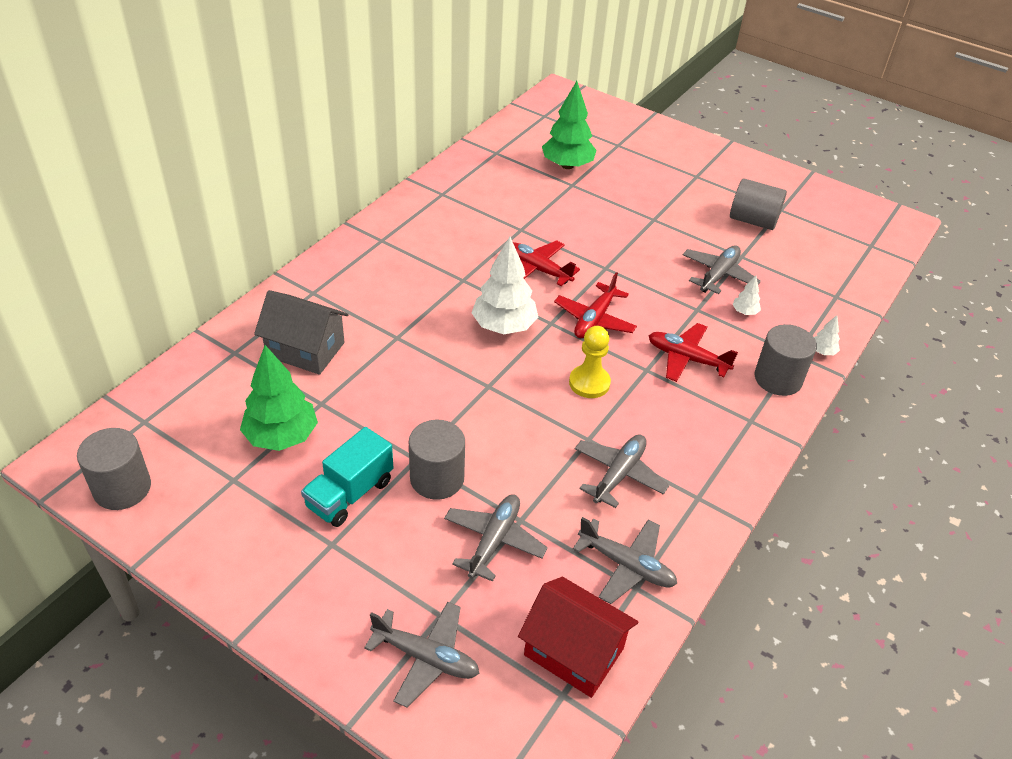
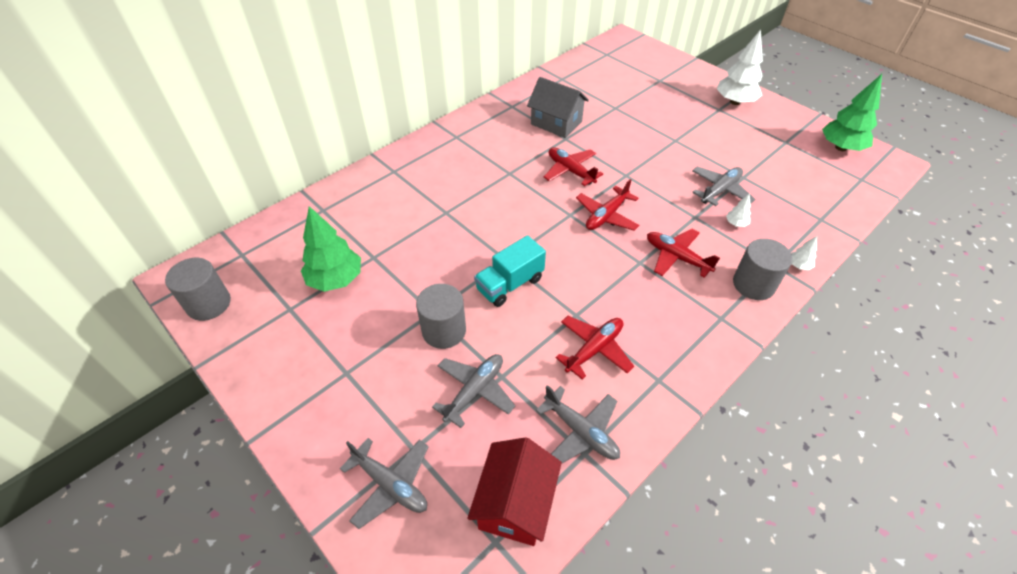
camera: 15 degrees right, 5 degrees up
(305, 349) = (374, 214): grey house -> grey house (556, 123)
(350, 494) = (372, 333): turquoise truck -> turquoise truck (510, 284)
(504, 326) = (531, 213): white tree -> white tree (735, 102)
(567, 165) = (615, 93): green tree -> green tree (841, 148)
(573, 652) = (515, 503): red house -> red house turned 60 degrees clockwise
(589, 383) = (589, 267): yellow pawn -> none
(619, 474) = (594, 349): grey plane -> red plane
(753, 220) = (760, 149): grey cylinder -> none

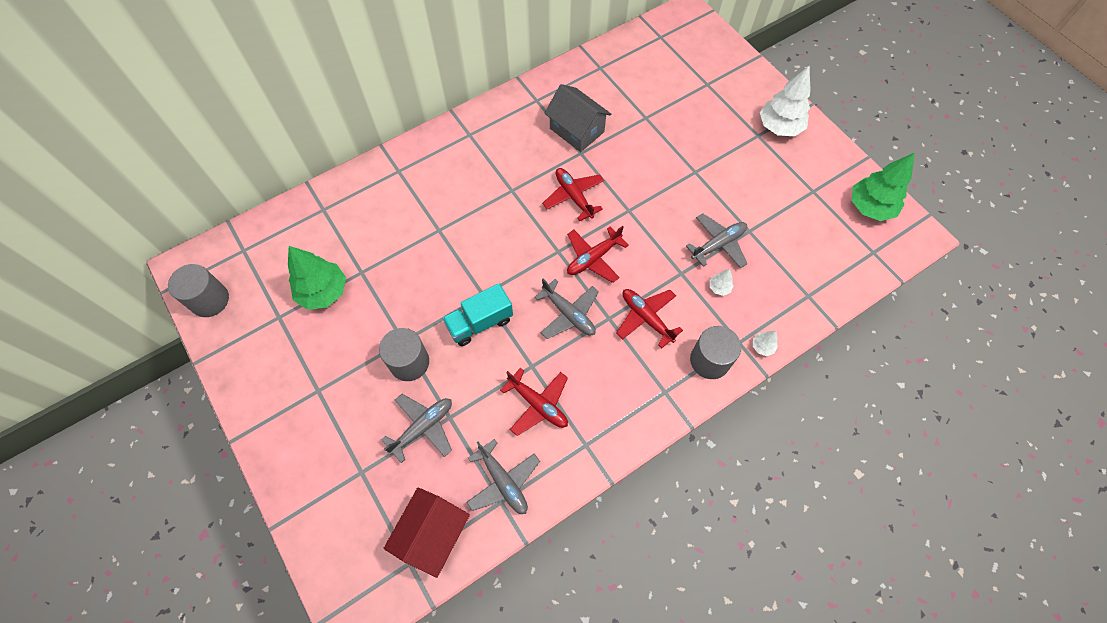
camera: 10 degrees right, 15 degrees up
(390, 485) = (337, 500): grey plane -> grey plane (568, 314)
(594, 349) = (538, 404): red plane -> red plane turned 75 degrees clockwise

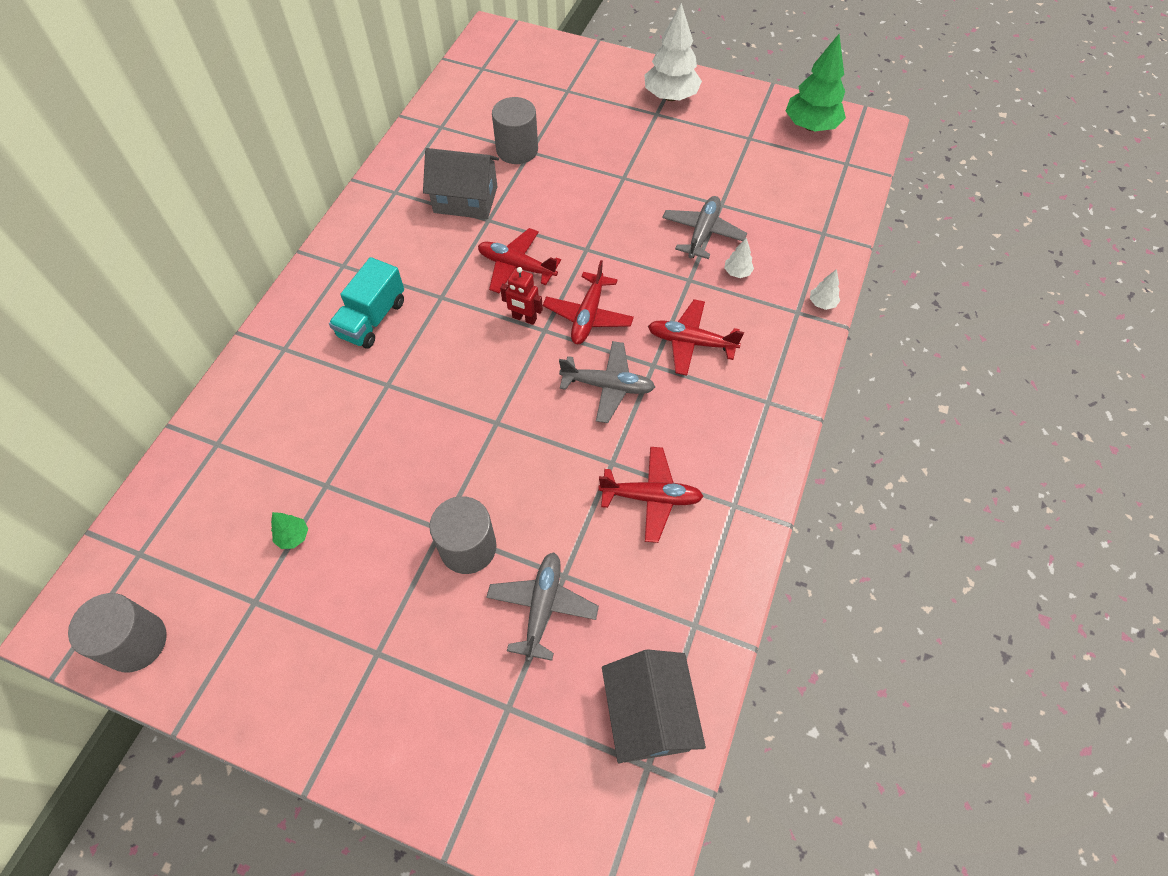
camera: 35 degrees left, 5 degrees down
(323, 292) = (293, 536): green tree -> green tree, size x0.44
(432, 534) = (648, 715): red house -> grey house
(480, 323) = (517, 454): turquoise truck -> turquoise truck (372, 319)
(503, 481) = (679, 602): grey plane -> none
(551, 235) = (524, 318): none -> red robot
(709, 360) = (785, 345): grey cylinder -> grey cylinder (517, 150)

